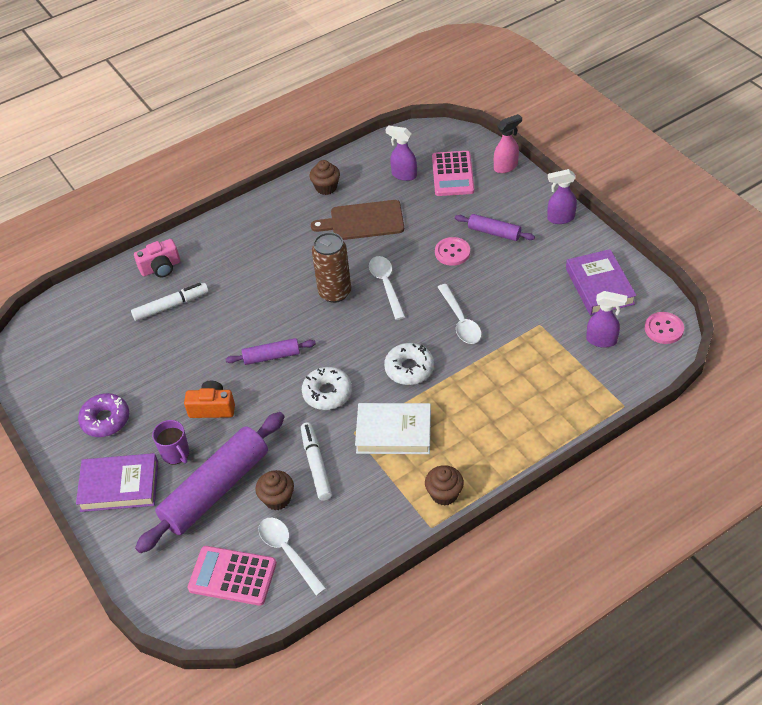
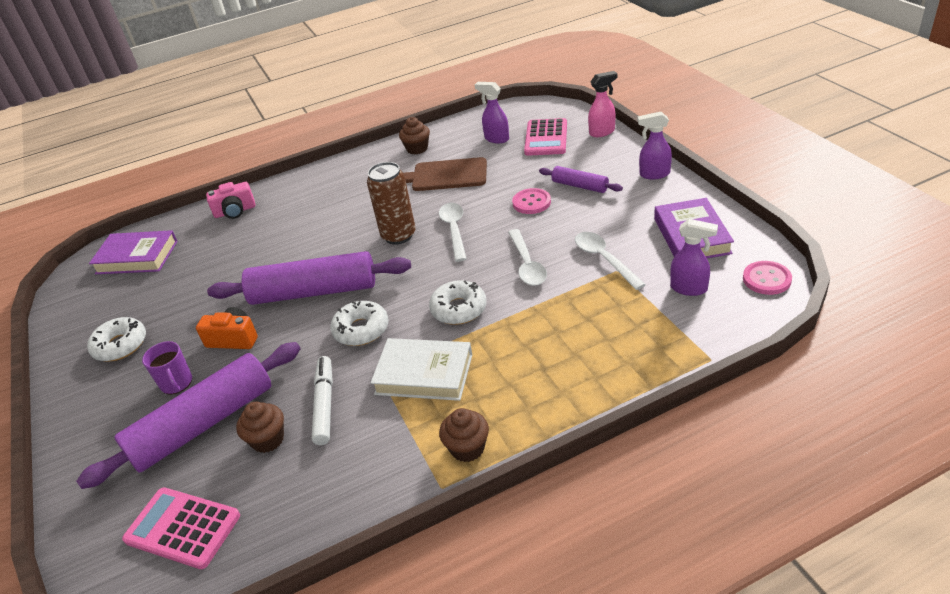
camera: 10 degrees right, 10 degrees down
(105, 420) = (120, 345): purple donut -> white donut
(119, 486) = (103, 414): purple book -> purple book (137, 257)
(171, 306) = (231, 243): white marker -> none
(271, 356) = (314, 292): purple rolling pin -> purple rolling pin, size x2.02
(288, 552) = (258, 504): white spoon -> white spoon (604, 259)

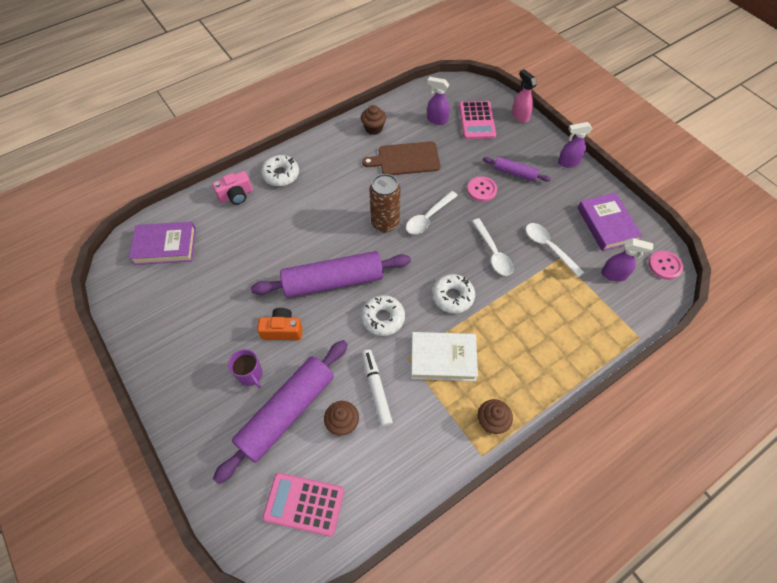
camera: 15 degrees left, 20 degrees up
(120, 345) = (187, 339): white donut -> white donut (281, 174)
(454, 230) = (428, 217): white spoon -> white spoon turned 120 degrees counterclockwise
(602, 132) = (519, 116): pink spray bottle -> pink spray bottle turned 90 degrees counterclockwise

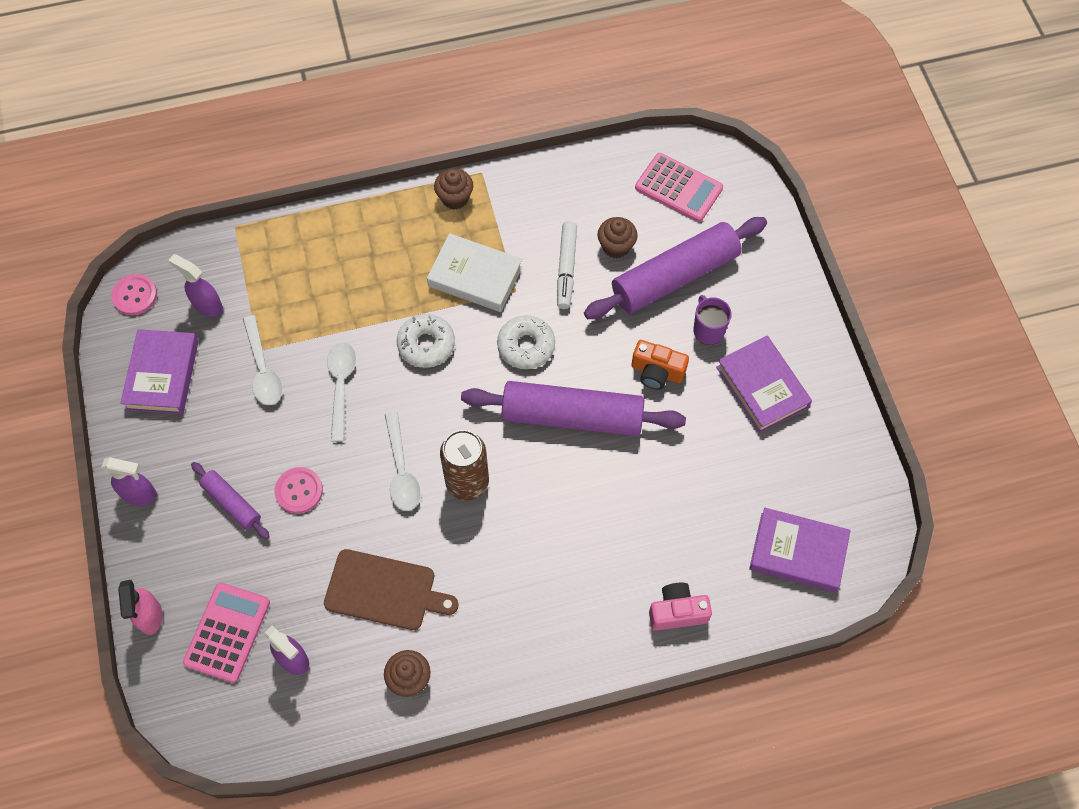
camera: 160 degrees left, 5 degrees up
(202, 344) = (762, 387): none -> purple book
(281, 174) = (596, 630): white donut -> none
(428, 217) = (401, 470): white spoon -> white spoon turned 105 degrees clockwise

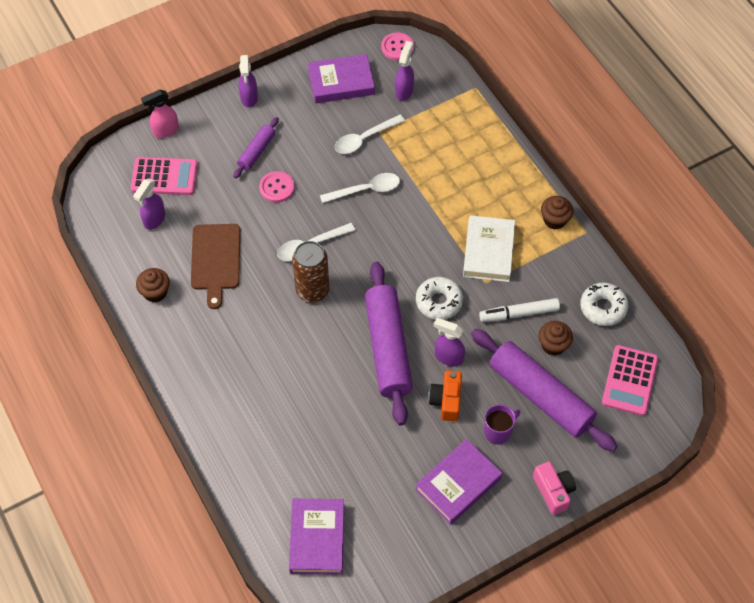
camera: 75 degrees right, 5 degrees down
(426, 344) = (418, 234): white donut -> white donut (603, 307)
(602, 355) = (448, 357): none -> purple spray bottle
(677, 612) = (245, 457): pink camera -> pink camera (553, 491)

